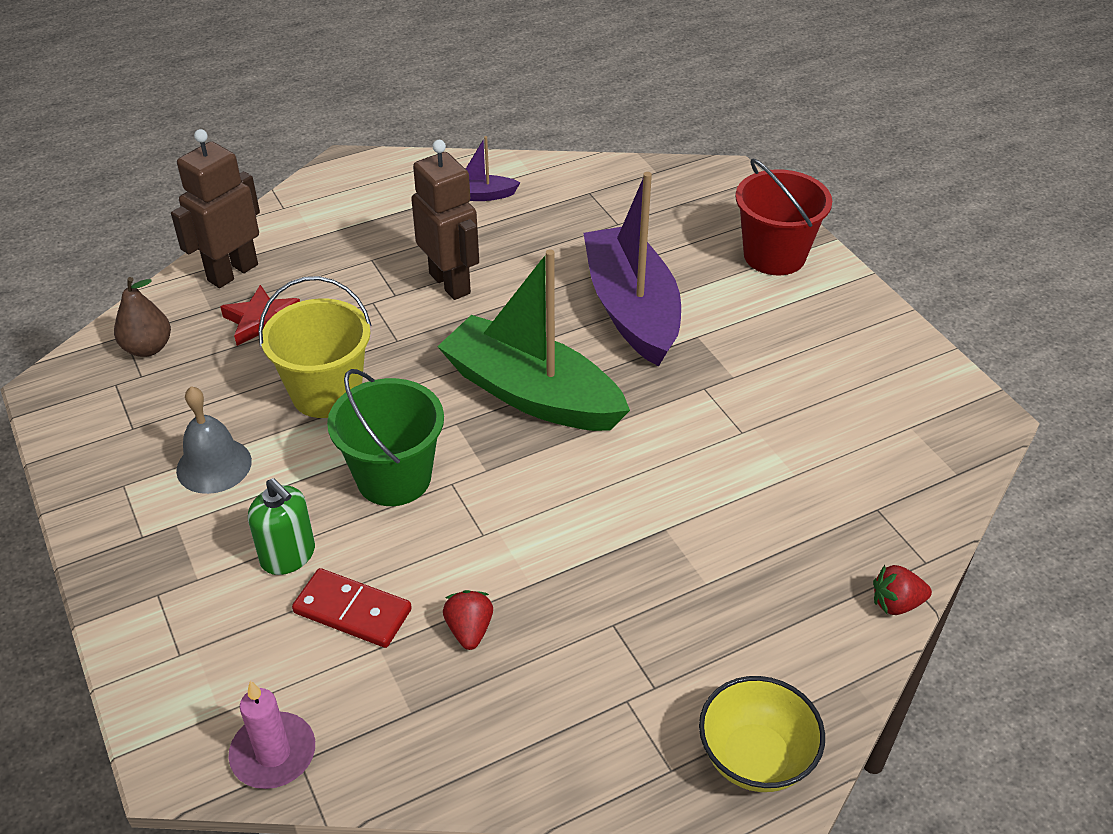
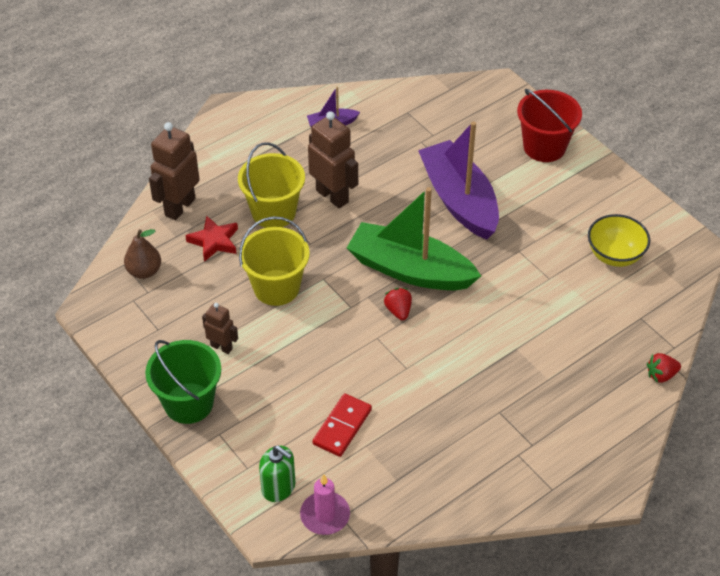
camera: 10 degrees left, 5 degrees up
(214, 465) = (221, 347): grey bell -> brown robot
(288, 555) = (291, 398): green soap dispenser -> green soap dispenser (278, 487)
(352, 611) = (342, 427): red domino -> red domino turned 75 degrees counterclockwise
(360, 294) = (273, 212): none -> yellow bucket
(394, 478) = (339, 339): green bucket -> green bucket (188, 403)
(469, 630) = (416, 428): red strawberry -> red strawberry (398, 311)
(755, 758) = (597, 475): yellow bowl -> yellow bowl (615, 255)

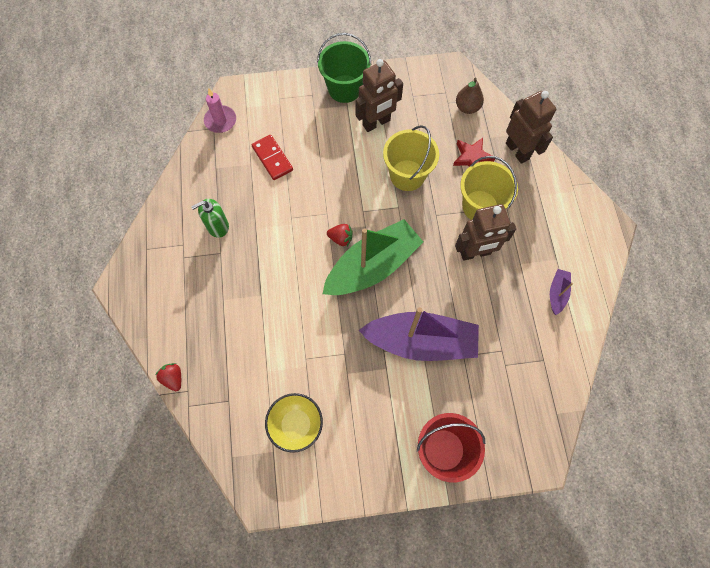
camera: 120 degrees right, 20 degrees up
(221, 347) = (376, 123): brown robot -> brown robot, size x1.79
(278, 487) = (255, 107): green soap dispenser -> green soap dispenser (217, 226)
(661, 375) = (173, 378): red strawberry -> red strawberry turned 45 degrees counterclockwise

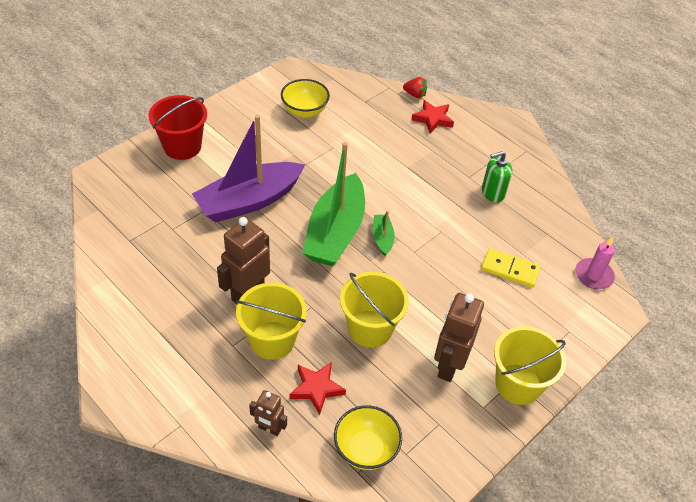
camera: 140 degrees right, 20 degrees down
(187, 335) = (433, 119): none -> red star
(217, 226) = (492, 193): green soap dispenser -> green soap dispenser turned 135 degrees counterclockwise
(272, 158) = (510, 269): red domino -> yellow domino
(341, 238) = (382, 238): red strawberry -> green boat
(344, 89) = (518, 384): green bucket -> yellow bucket
(467, 107) = (365, 449): brown pear -> yellow bowl
(517, 151) = (269, 429): brown robot -> brown robot, size x0.56
(557, 293) = (143, 300): purple boat -> none

